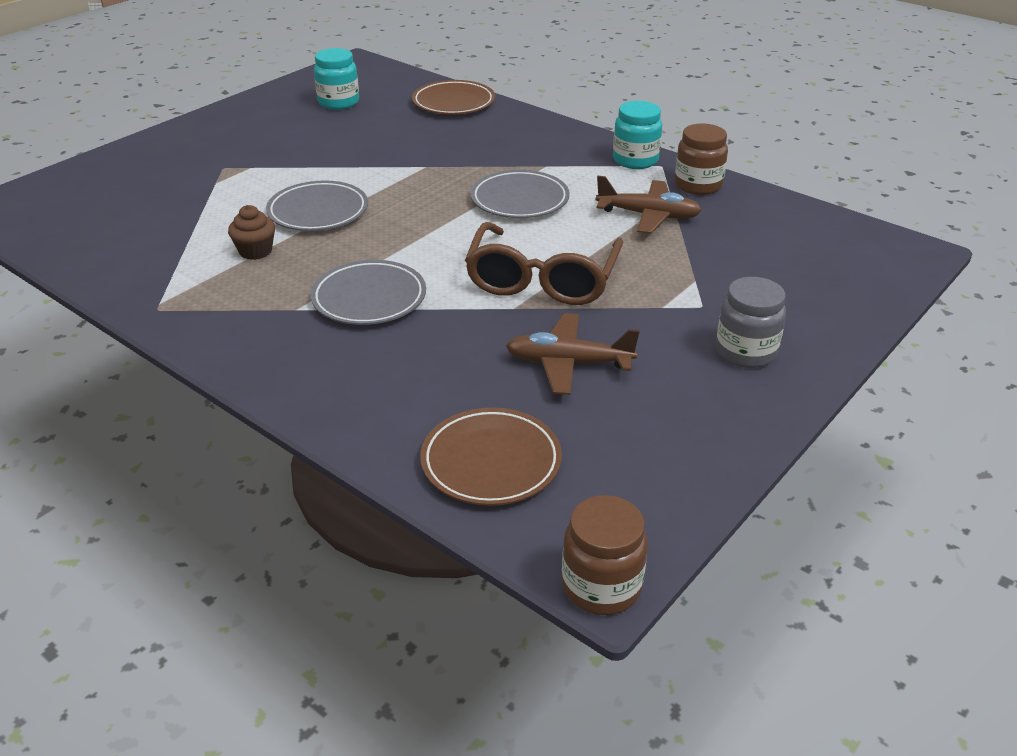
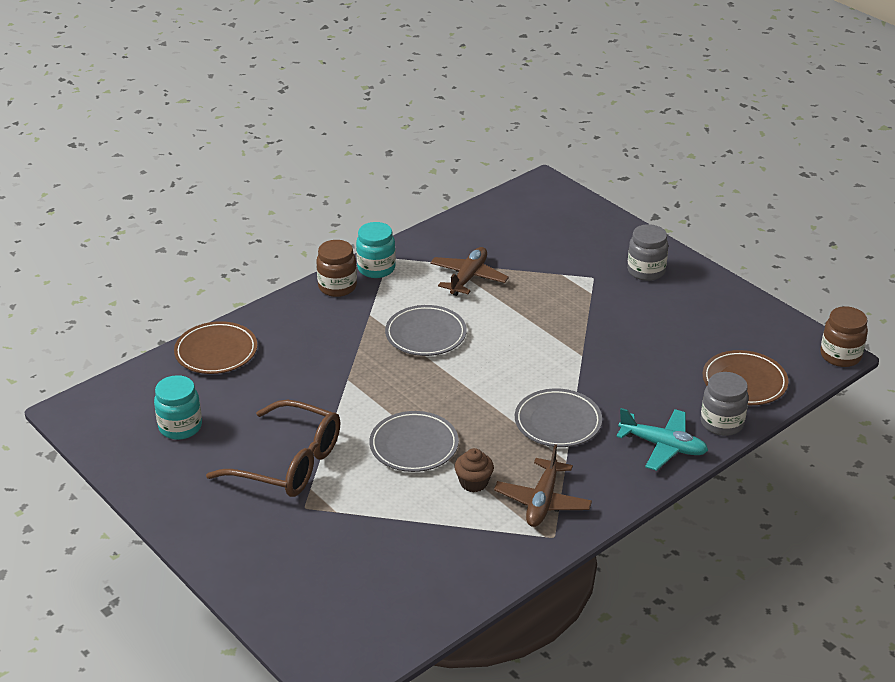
camera: 80 degrees left, 0 degrees up
(327, 385) = (663, 446): none -> turquoise plane
(384, 439) = (721, 423): none -> grey jar
(542, 279) = (547, 338): brown glasses -> brown glasses (287, 462)
(569, 363) = (650, 340): brown plane -> brown plane (542, 501)
(698, 185) = (428, 247): brown jar -> brown jar (337, 287)

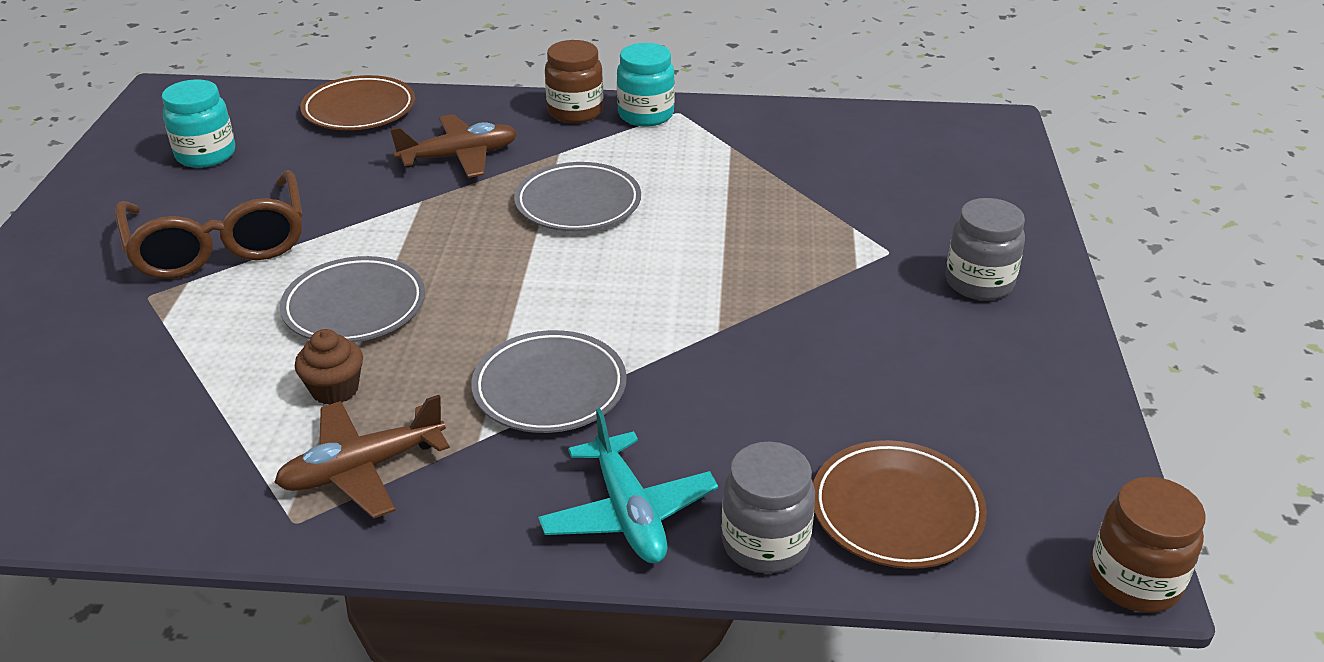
camera: 45 degrees right, 0 degrees up
(468, 278) = (730, 173): brown plane -> brown plane (459, 157)

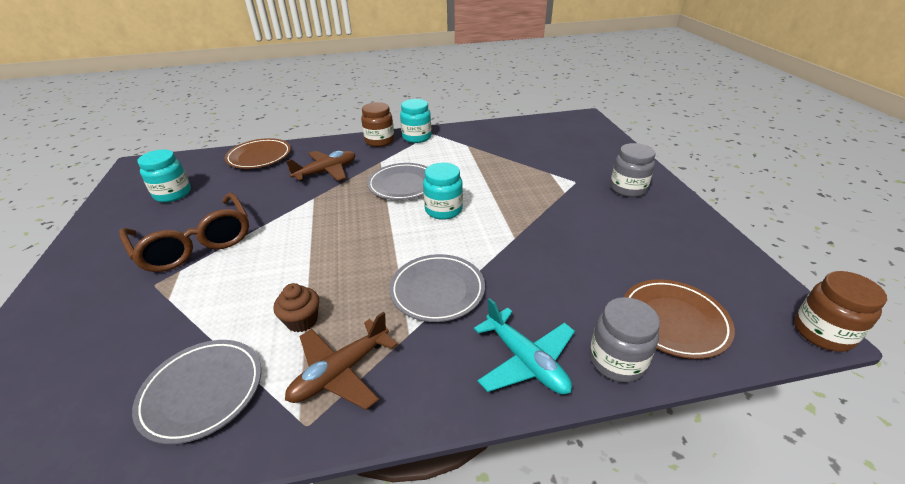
camera: 15 degrees left, 0 degrees up
(354, 306) = (296, 265): grey plate -> grey plate (202, 392)
(624, 261) = (443, 210): none -> turquoise jar

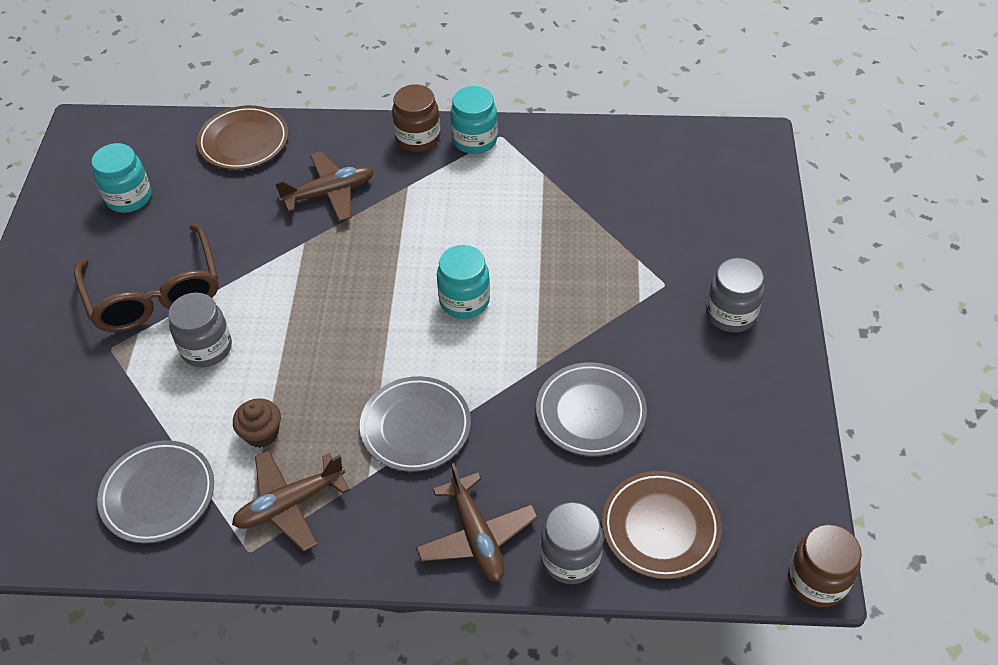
camera: 15 degrees right, 15 degrees up
(243, 270) = (206, 348): none -> grey jar
(403, 185) = (426, 241): grey plate -> grey plate (590, 412)
(525, 361) = (476, 536): turquoise plane -> brown plane

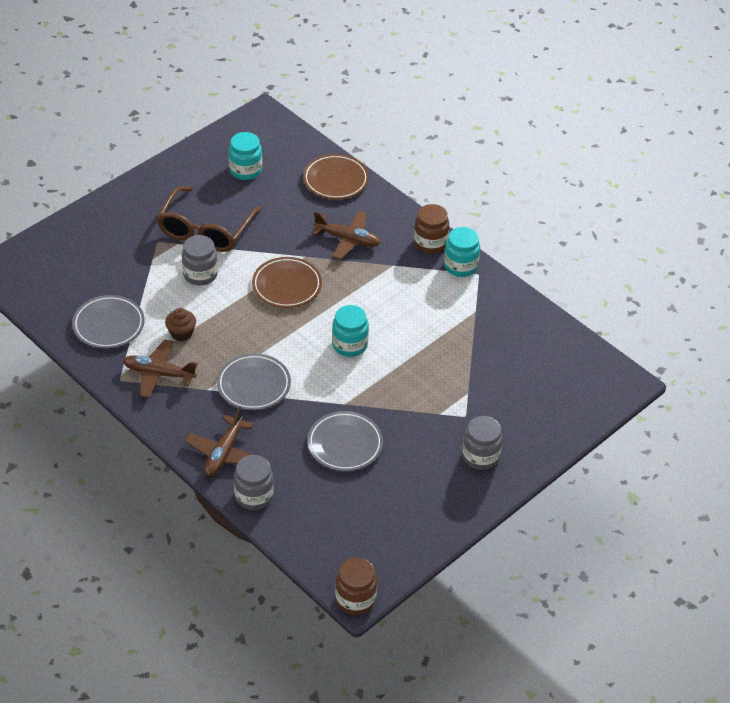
camera: 40 degrees right, 5 degrees down
(660, 527) = (312, 518): brown plate -> brown plate (287, 285)

